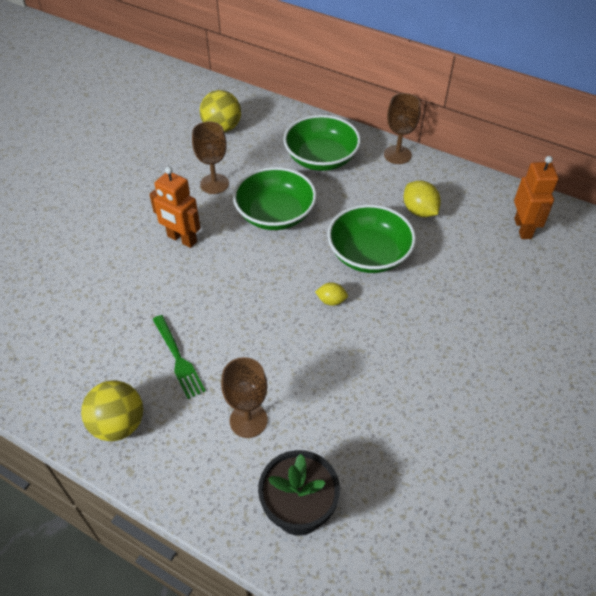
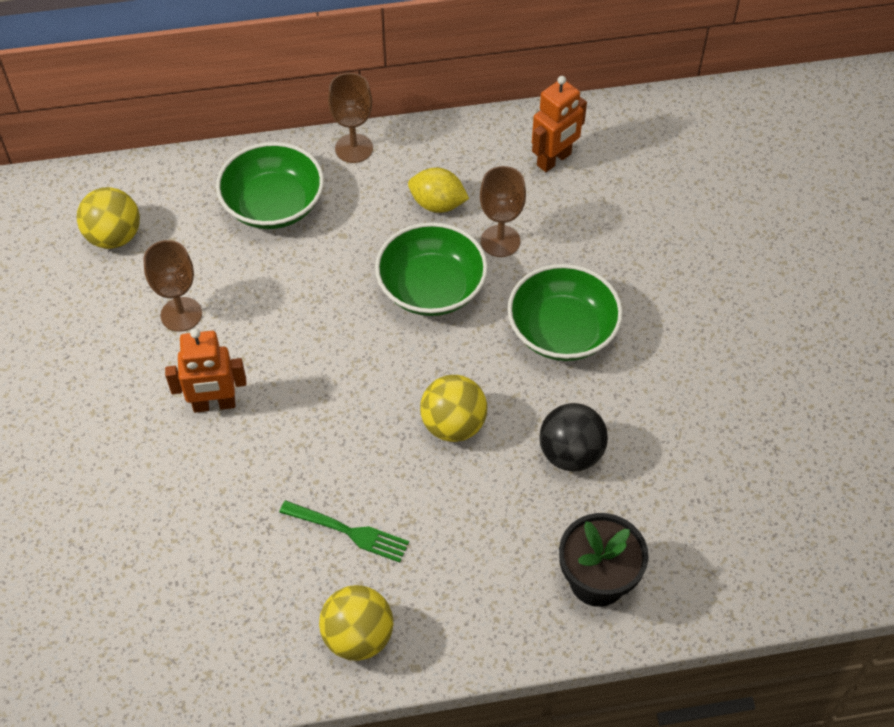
camera: 40 degrees left, 5 degrees up
(248, 420) = (477, 538): brown goblet -> brown goblet (500, 241)
(275, 214) = (289, 306): green bowl -> green bowl (562, 331)
(303, 341) = (453, 425): none -> yellow ball
(331, 301) = (441, 364): yellow lemon -> none
(362, 412) = (570, 453): none -> black ball
(523, 228) = (554, 160): orange robot -> orange robot turned 90 degrees clockwise

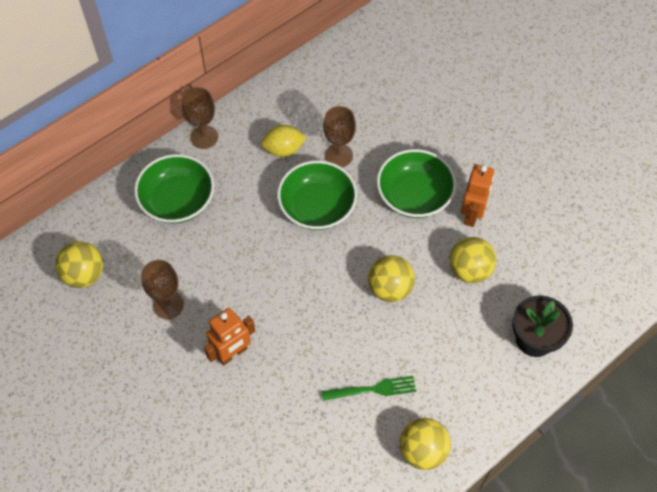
camera: 30 degrees left, 5 degrees up
(554, 160) = (336, 86): orange robot -> orange robot (472, 214)
(570, 453) = (469, 270): black ball -> yellow ball

